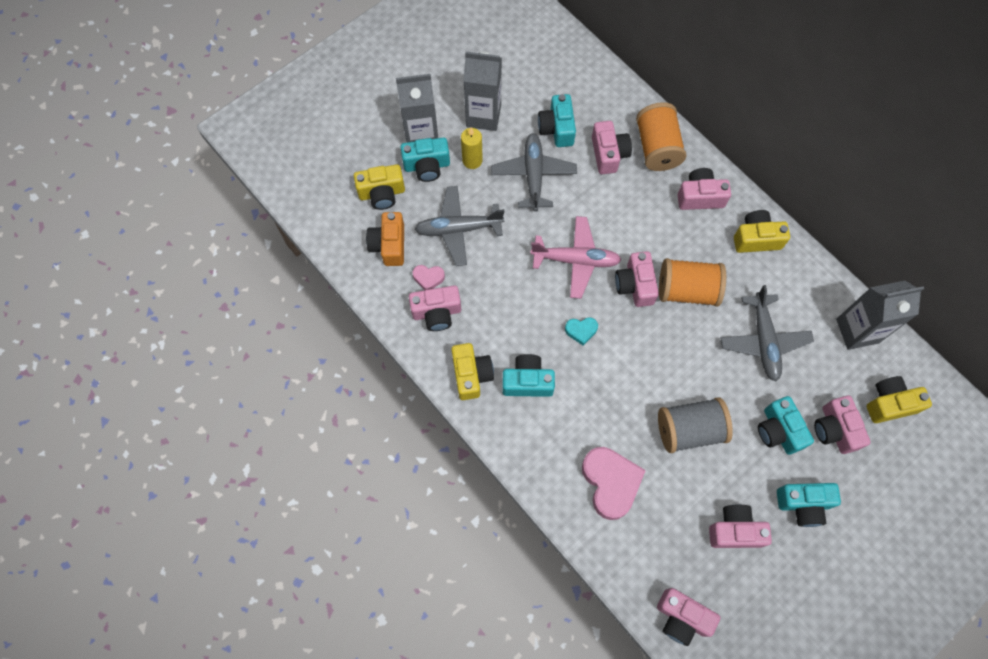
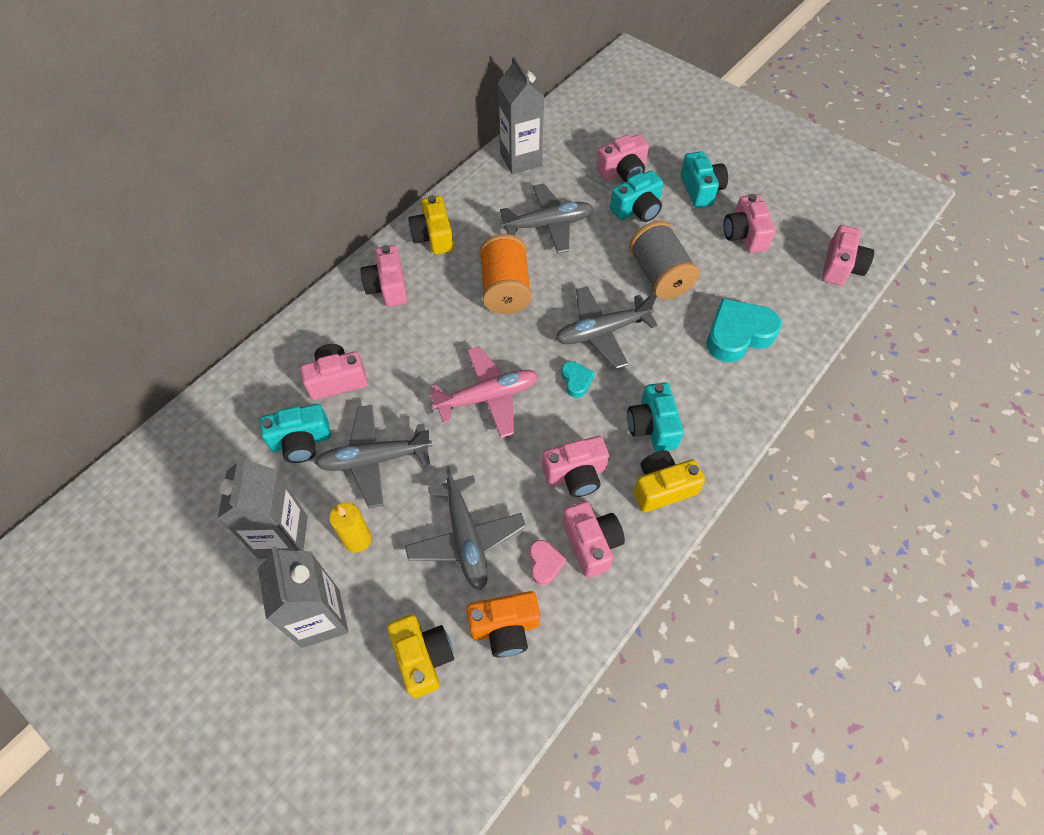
camera: 100 degrees left, 10 degrees down
(427, 166) = (371, 600): turquoise camera -> none
(576, 260) = (488, 397): pink plane -> pink plane turned 75 degrees clockwise
(610, 483) = (738, 335): pink heart -> turquoise heart
(629, 362) = (602, 332): none -> grey plane
(635, 285) = (508, 336): pink camera -> pink camera (575, 474)
(657, 147) = (325, 332): orange spool -> none
(889, 403) = (586, 137): yellow camera -> none

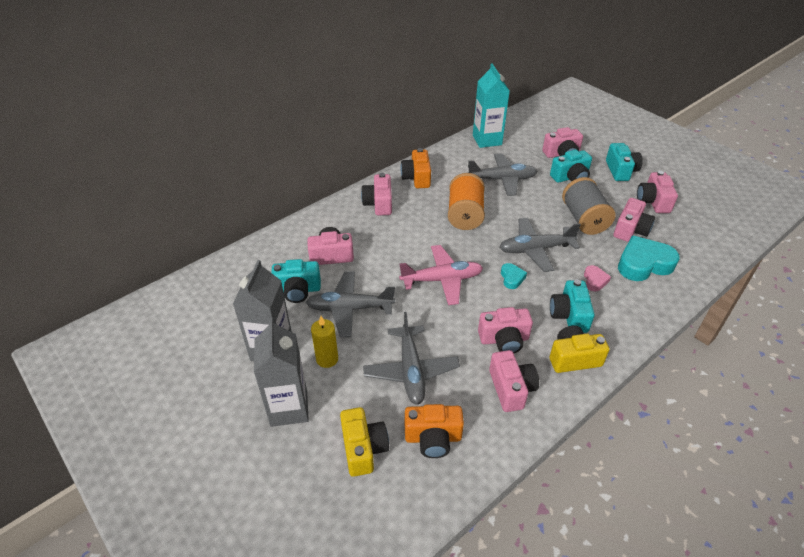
camera: 10 degrees right, 15 degrees down
(433, 236) = (417, 178): yellow camera -> orange camera
(520, 159) = (487, 140): grey carton -> turquoise carton
(545, 563) = (471, 397): pink heart -> pink heart (594, 280)
(840, 267) = (730, 230): pink camera -> pink camera (630, 230)

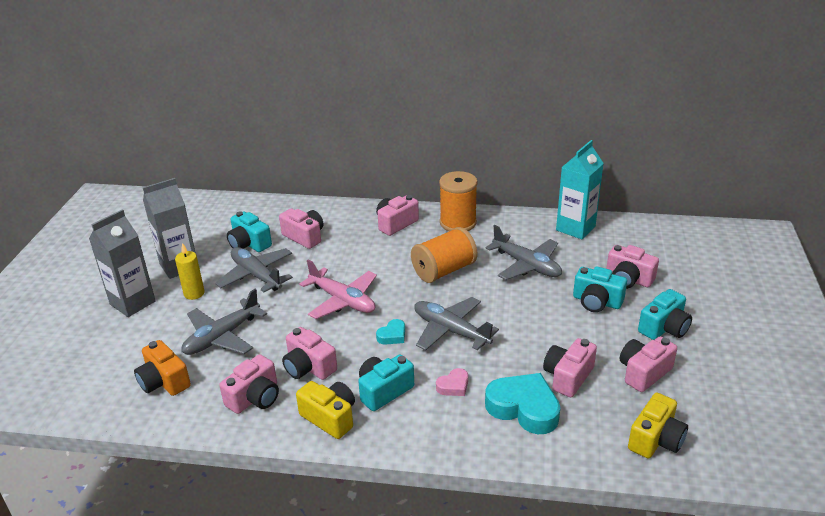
camera: 50 degrees right, 10 degrees down
(363, 448) = (125, 354): yellow camera -> yellow camera (655, 439)
(417, 178) = (458, 223): orange camera -> orange spool
(584, 219) = (540, 339): grey spool -> none
(630, 230) = (568, 377): pink camera -> pink camera turned 135 degrees clockwise

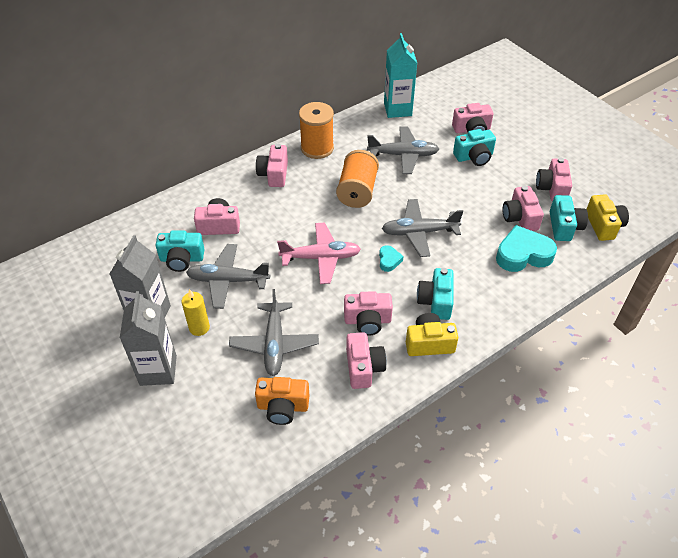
camera: 45 degrees left, 15 degrees up
(453, 386) = (469, 268): pink heart -> none
(664, 328) = (528, 152): turquoise camera -> turquoise camera (564, 227)

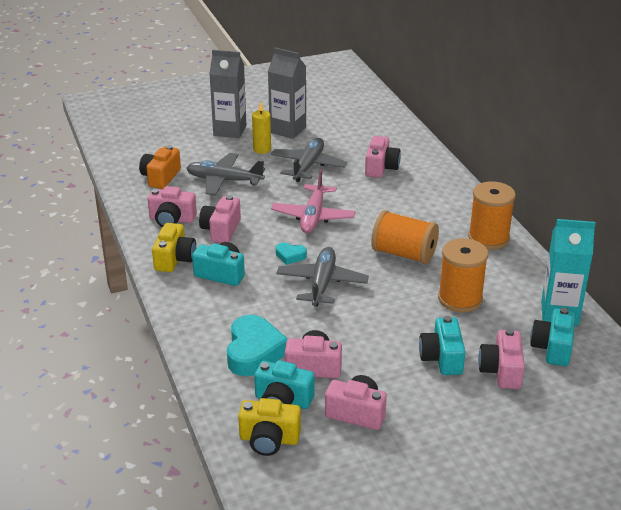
camera: 105 degrees right, 15 degrees down
(182, 259) = (345, 147): turquoise camera -> turquoise camera (552, 348)
(274, 174) = (449, 205): pink camera -> none
(403, 155) = (460, 299): grey plane -> orange spool

